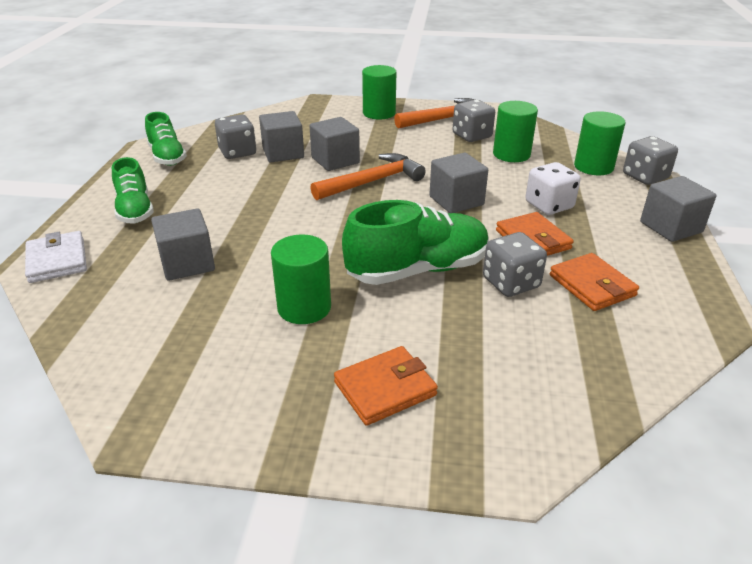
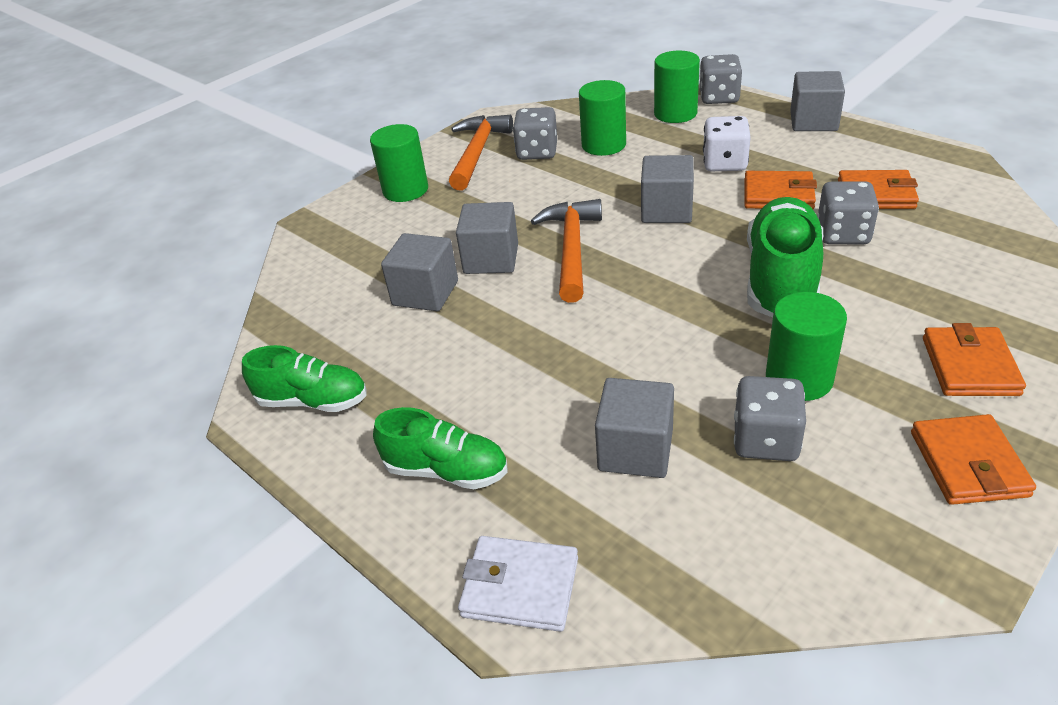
camera: 50 degrees left, 5 degrees up
(237, 152) = (377, 331): grey dice -> grey dice (765, 440)
(259, 411) = (968, 464): none -> orange wallet

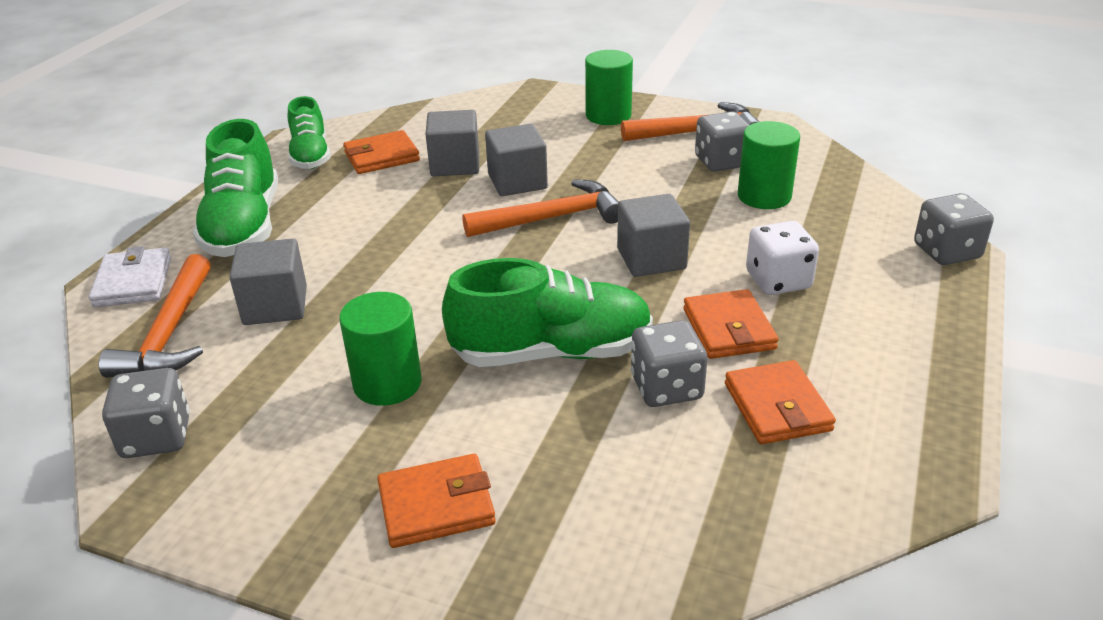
camera: 65 degrees right, 5 degrees down
(446, 470) = (244, 226): green shoe -> green shoe, size x1.59
(653, 546) = (170, 333): none -> orange hammer
(675, 113) = (876, 228): green cylinder -> none
(765, 440) = (296, 373): grey dice -> grey dice (156, 437)
(813, 121) = (942, 335): grey cube -> none
(968, 464) = (278, 508): orange wallet -> orange wallet (381, 157)

